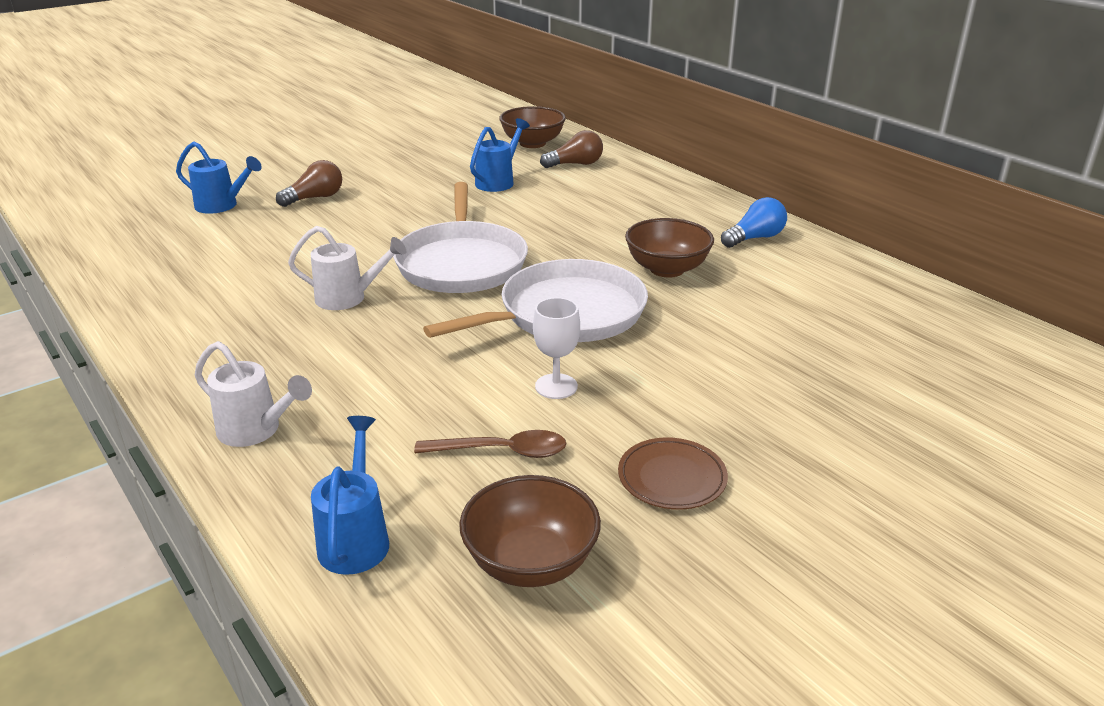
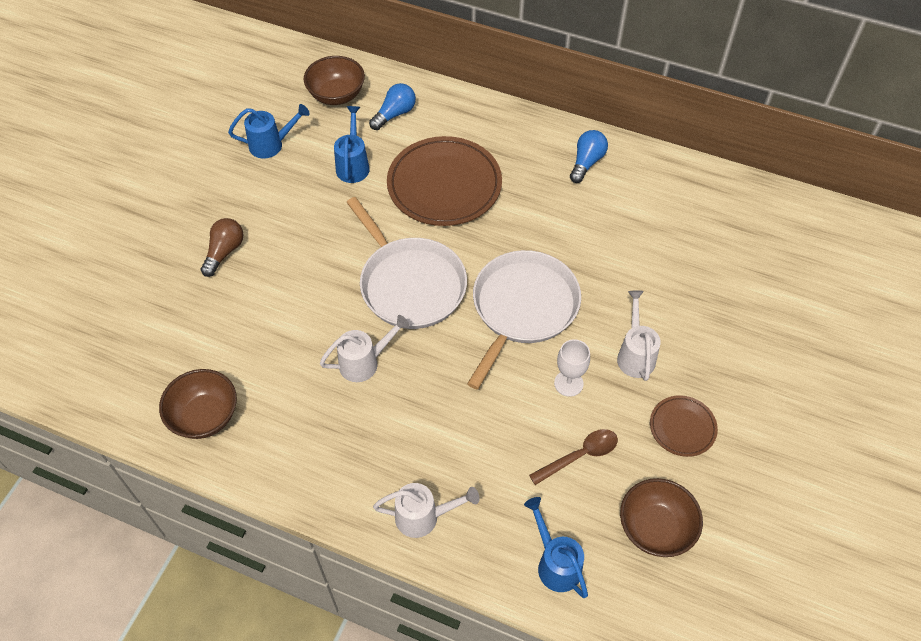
camera: 30 degrees left, 25 degrees up
(221, 206) = (155, 297): blue watering can -> blue watering can (271, 145)
(575, 164) = (395, 114): brown light bulb -> blue light bulb
(575, 214) = (444, 185): none -> brown plate
(667, 269) = (553, 227): brown bowl -> brown bowl (205, 416)
(669, 392) = (635, 355): none -> white watering can

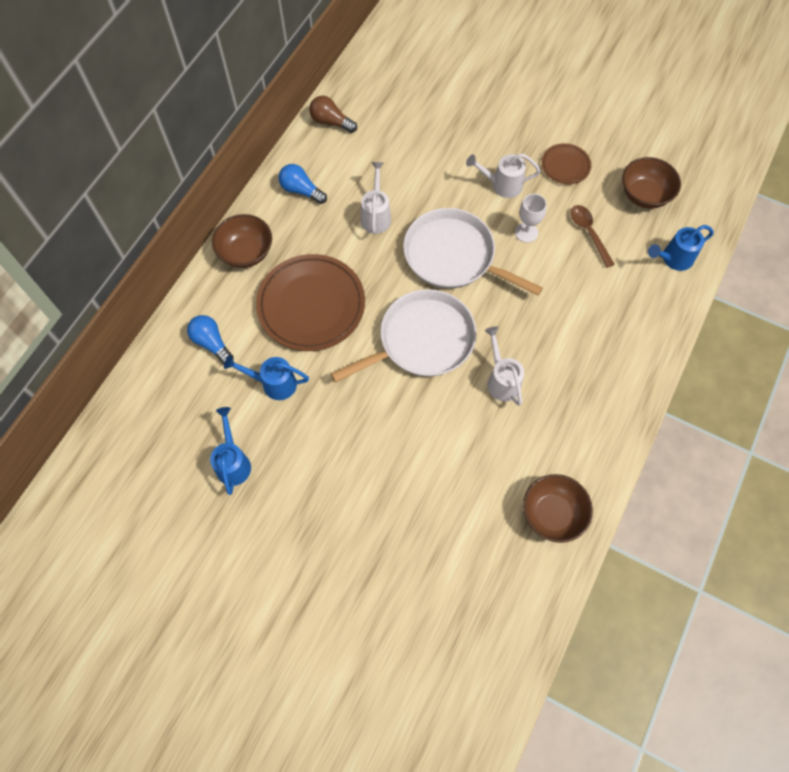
camera: 85 degrees left, 10 degrees up
(224, 252) = (369, 504): brown light bulb -> brown light bulb (331, 122)
(336, 95) = (173, 397): brown bowl -> brown bowl (246, 252)
(423, 517) = (641, 342): white watering can -> white watering can (376, 216)

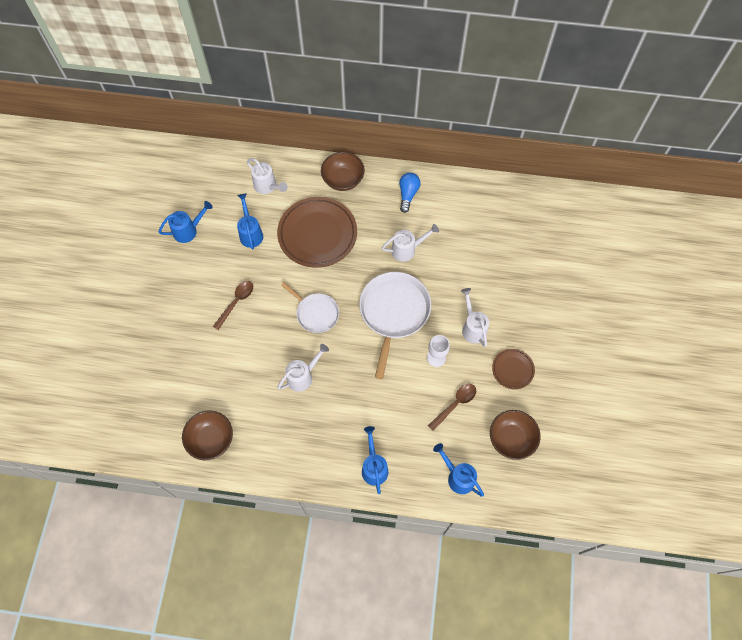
camera: 70 degrees right, 0 degrees up
(211, 343) = (267, 186): blue light bulb -> white watering can
(331, 122) = (477, 192): brown light bulb -> none
(369, 430) = (236, 302): none -> brown spoon
(422, 340) = (316, 313): white pan -> white pan, size x0.60
(640, 338) = (374, 467): none -> blue watering can

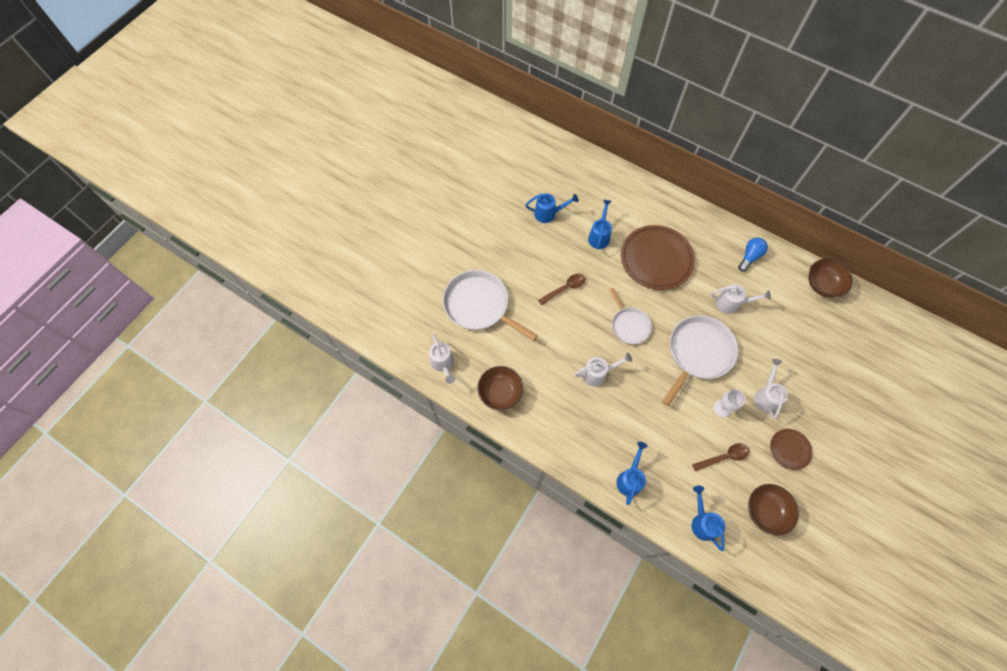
camera: 25 degrees right, 0 degrees up
(153, 358) = (479, 305): none -> white pan
(267, 186) = (628, 203): white watering can -> white watering can (443, 364)
(343, 180) = (696, 222): brown bowl -> brown bowl (822, 285)

